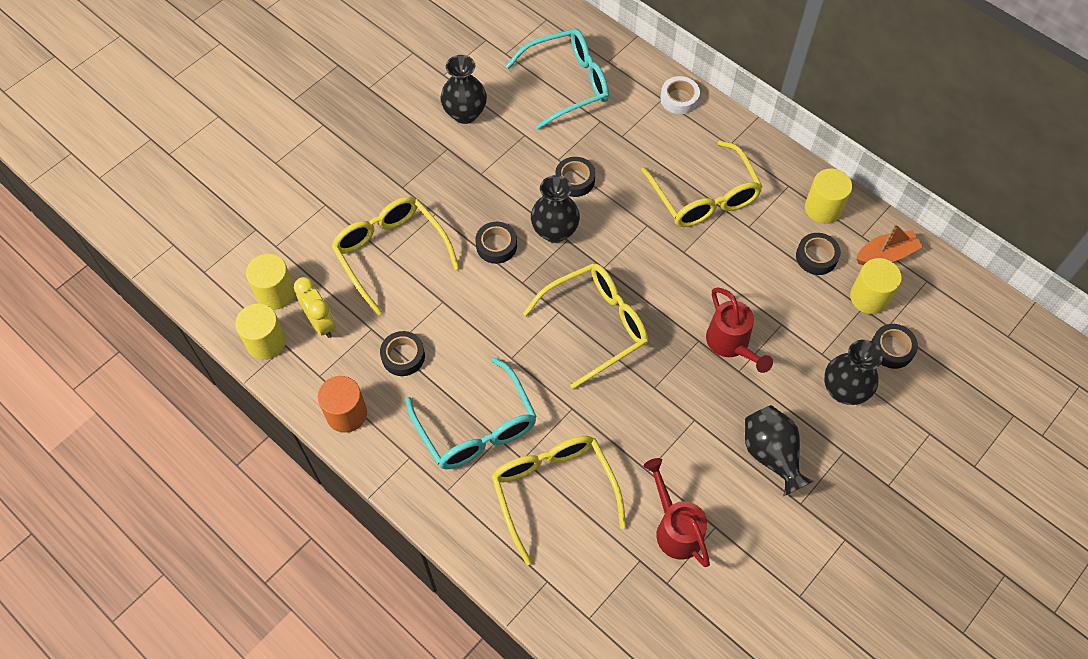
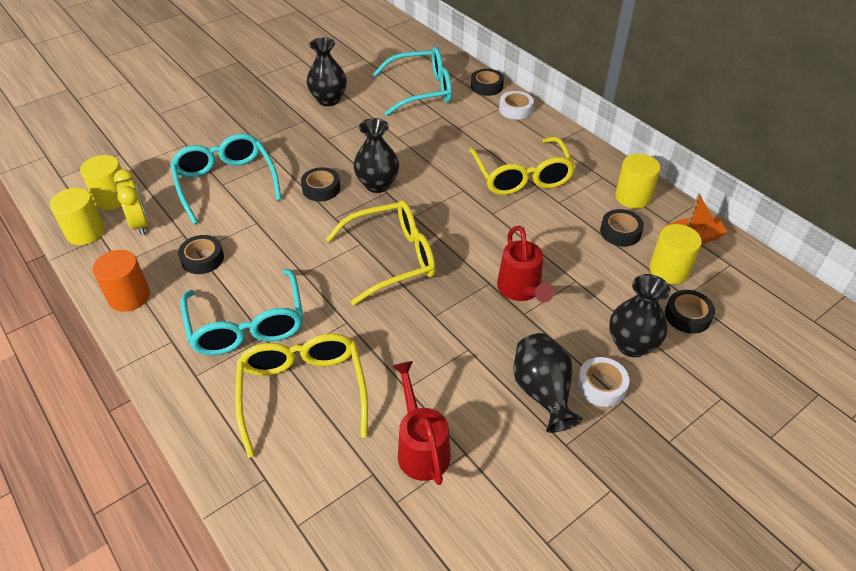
camera: 10 degrees right, 15 degrees down
(390, 253) = (226, 183): yellow glasses -> turquoise glasses
(575, 180) = (407, 152): black tape -> black tape (486, 86)
(822, 439) = (601, 386): none -> white tape

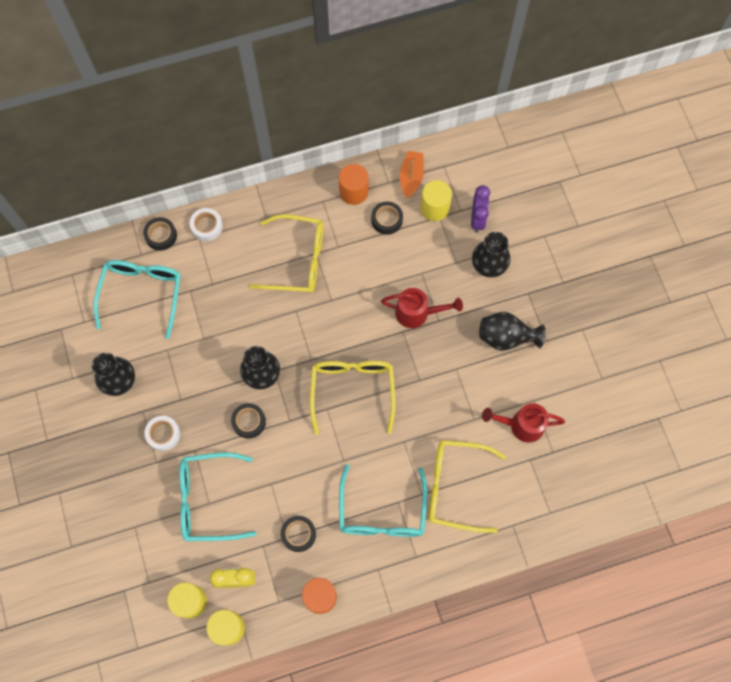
camera: 70 degrees left, 25 degrees up
(247, 325) = (382, 512): turquoise glasses -> turquoise glasses turned 90 degrees clockwise
(601, 386) = (513, 300): white tape -> white tape (163, 434)
(632, 197) = (353, 192): yellow cylinder -> orange cylinder
(687, 316) = (477, 219): black tape -> purple clock

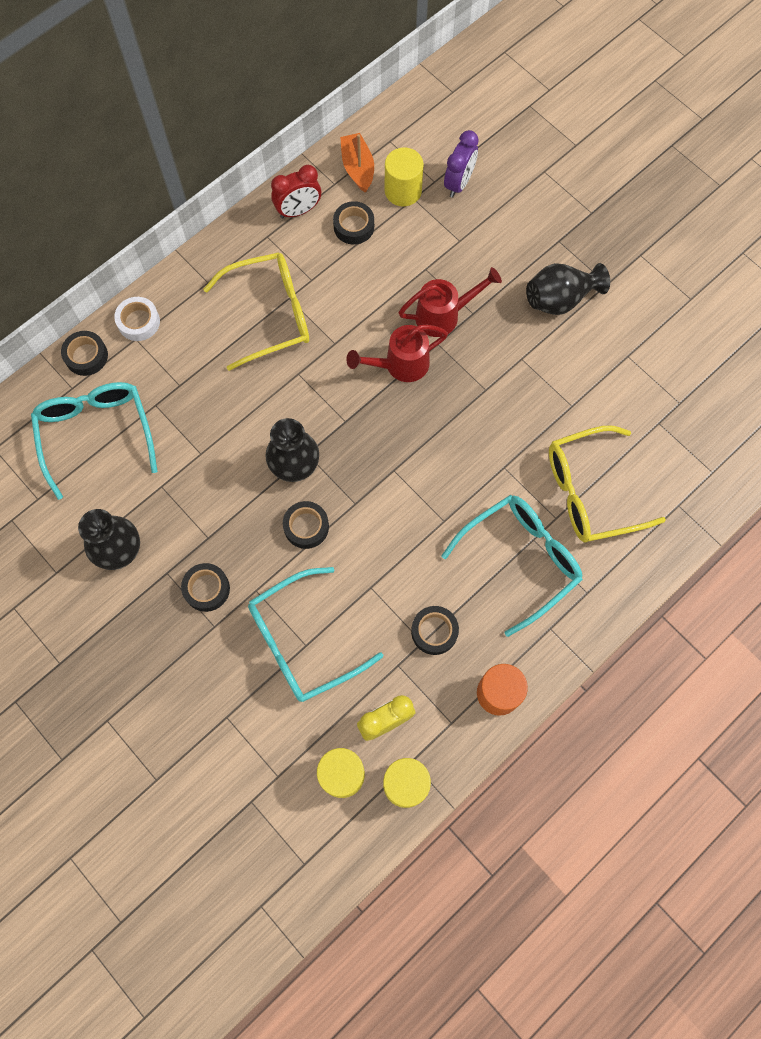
camera: 25 degrees left, 0 degrees up
(163, 434) = (206, 589): white tape -> black tape
(352, 390) = (413, 435): yellow glasses -> none
(353, 192) = (298, 211): orange cylinder -> red clock
(382, 512) = (520, 560): turquoise glasses -> turquoise glasses turned 105 degrees counterclockwise
(477, 219) = (459, 183): purple clock -> purple clock turned 45 degrees clockwise
(488, 266) = (498, 229): black vase -> none
(521, 425) = (629, 389): red watering can -> red watering can (400, 365)

